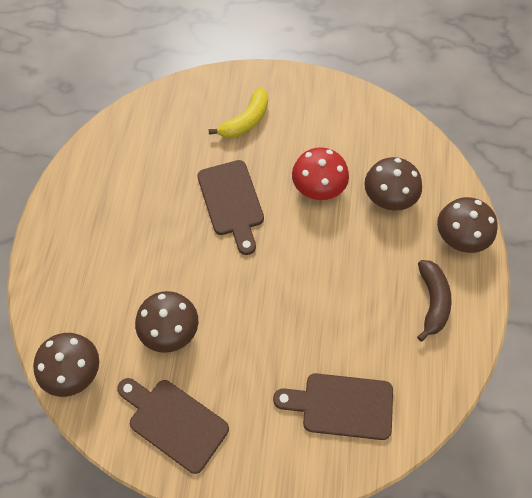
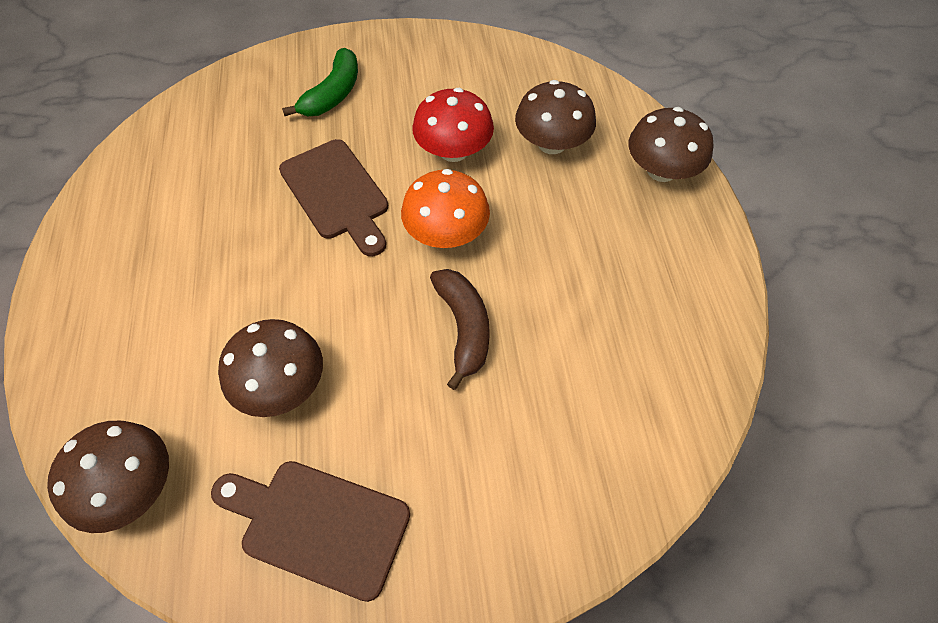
camera: 15 degrees left, 5 degrees down
(246, 121) = (333, 94): yellow banana -> green banana
(297, 250) = (446, 233): none -> orange mushroom
(341, 406) = (574, 430): brown cutting board -> none
(432, 301) = (654, 257): brown banana -> brown banana (463, 328)

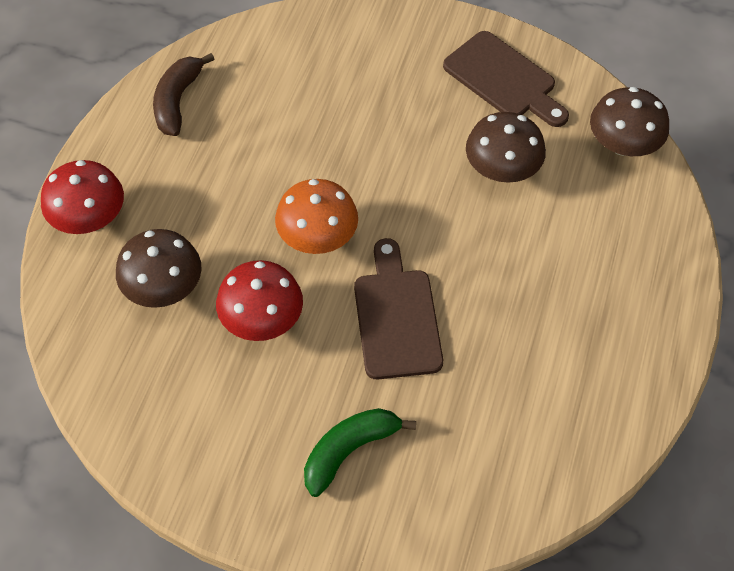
camera: 155 degrees left, 0 degrees up
(463, 328) = (347, 156): brown banana -> brown banana (177, 101)
(661, 170) = (89, 218): brown mushroom -> red mushroom

